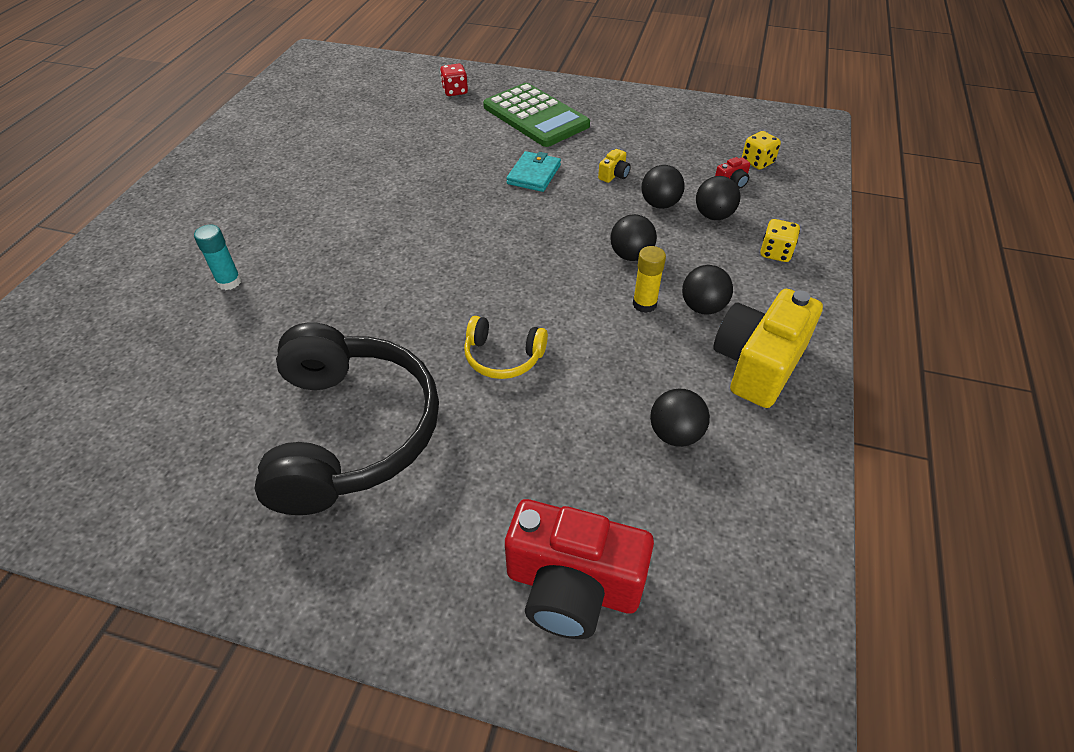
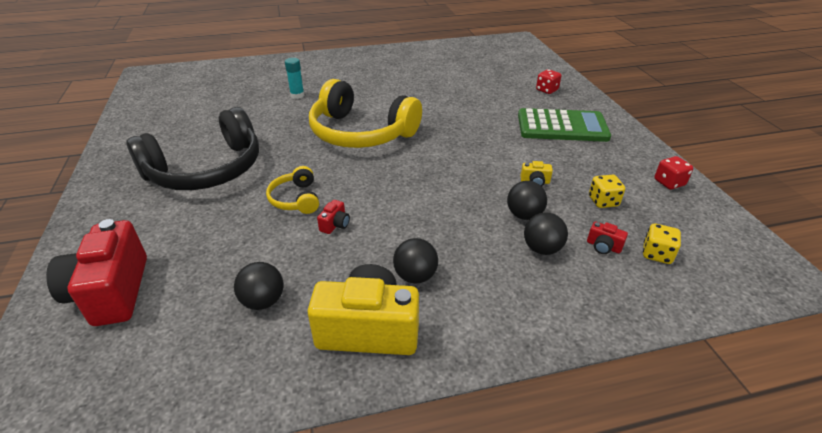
camera: 60 degrees right, 10 degrees down
(402, 255) = (361, 133): none -> yellow headphones
(534, 174) = (493, 148): turquoise wallet -> none
(535, 116) = (562, 127): green calculator -> green calculator turned 105 degrees counterclockwise
(580, 338) = (335, 225): none -> red camera
(631, 255) = (445, 220): black ball -> none
(644, 304) = (394, 243): yellow glue stick -> none
(673, 108) = (669, 183): none -> red dice
(775, 253) = (530, 302): yellow dice -> yellow dice (603, 201)

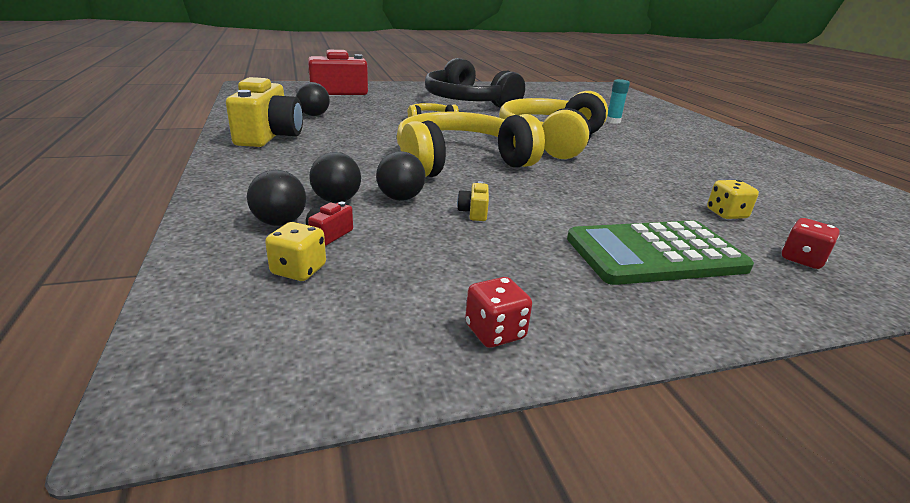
camera: 85 degrees right, 10 degrees down
(335, 225) = (394, 130): red camera -> none
(415, 276) = (319, 150): black ball -> black ball (280, 223)
(431, 183) = (460, 162): none -> yellow headphones
(562, 127) = (655, 253): green calculator -> green calculator turned 75 degrees clockwise
(603, 201) = (429, 252): yellow dice -> yellow dice (726, 214)

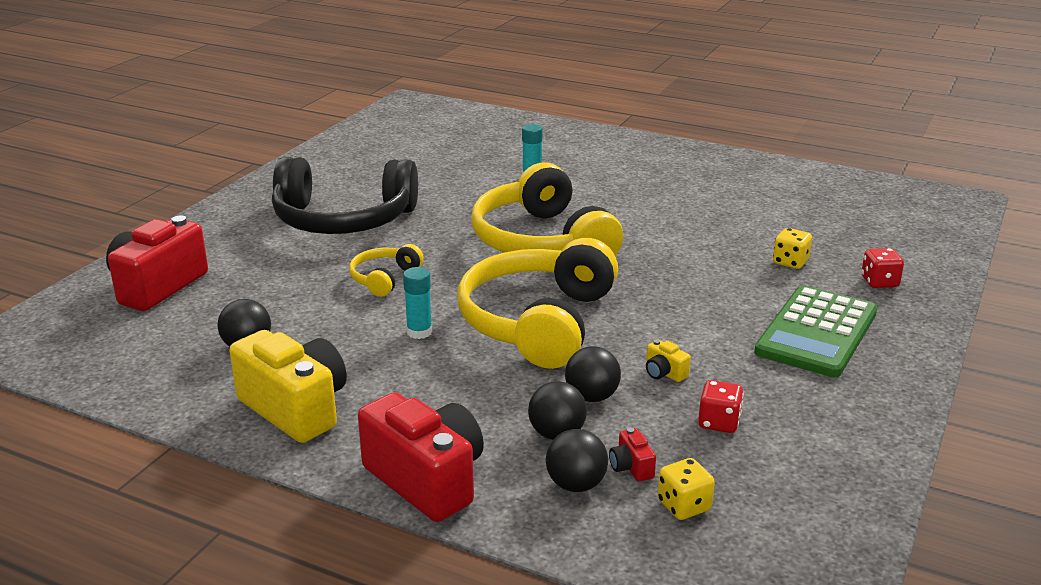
camera: 45 degrees left, 0 degrees up
(232, 180) = (426, 480): none -> red camera
(392, 140) = (419, 332): none -> turquoise glue stick
(495, 332) = (852, 455): red dice -> red dice (719, 422)

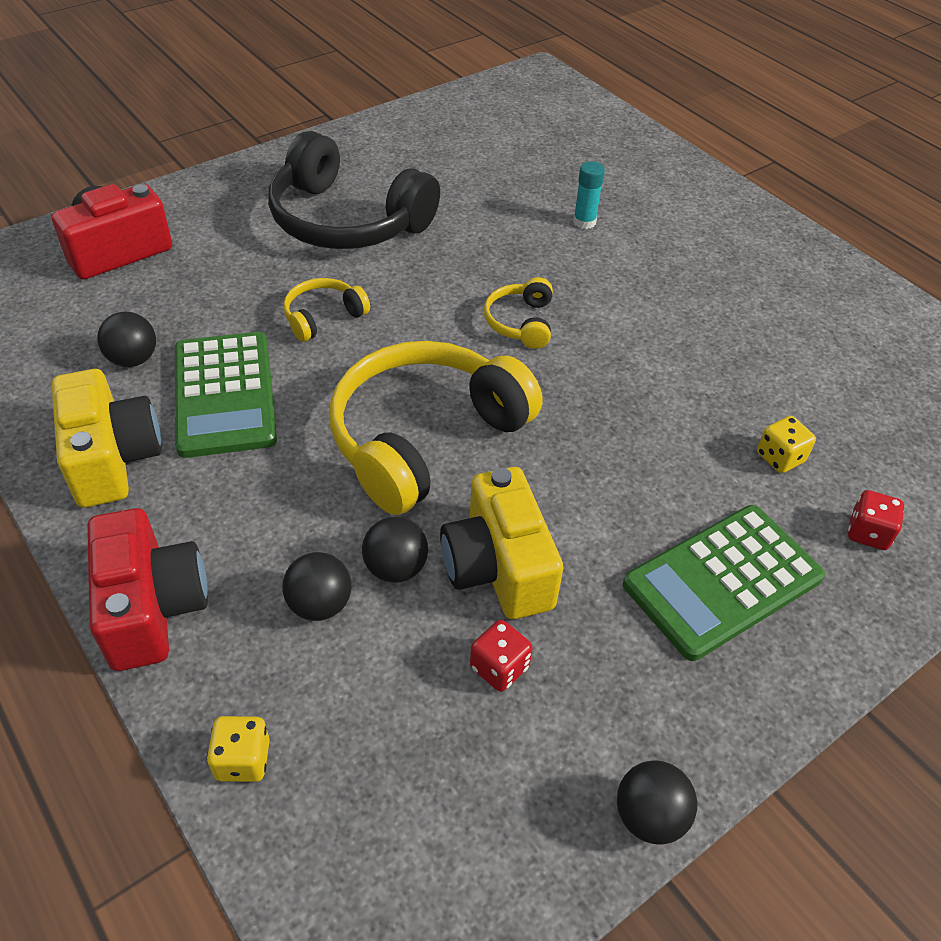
camera: 25 degrees right, 20 degrees up
(351, 344) = (224, 394): none -> green calculator
(419, 332) = (299, 404): turquoise glue stick -> none
(543, 242) = (521, 322): yellow headphones -> yellow headphones, size x0.46
(576, 485) = (283, 684): black ball -> black ball (649, 816)
(631, 467) = (356, 687): red camera -> none
(664, 373) = (498, 567): yellow camera -> yellow camera, size x2.48
(684, 506) = (366, 770): yellow dice -> yellow dice (243, 760)

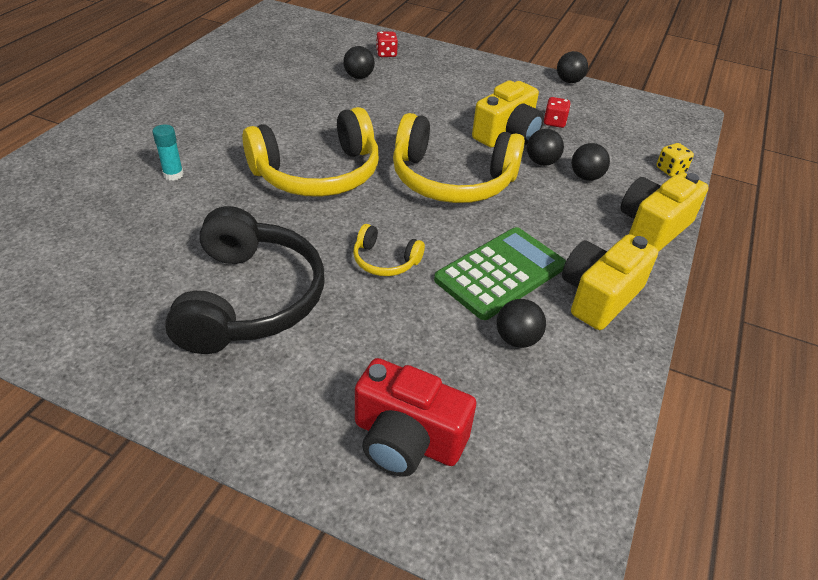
camera: 120 degrees left, 5 degrees down
(152, 608) = (653, 228): red camera -> yellow camera
(521, 322) = (317, 173): yellow headphones -> yellow headphones, size x2.18
(722, 581) = (450, 81): green calculator -> none
(780, 457) = (359, 77): yellow dice -> black ball

